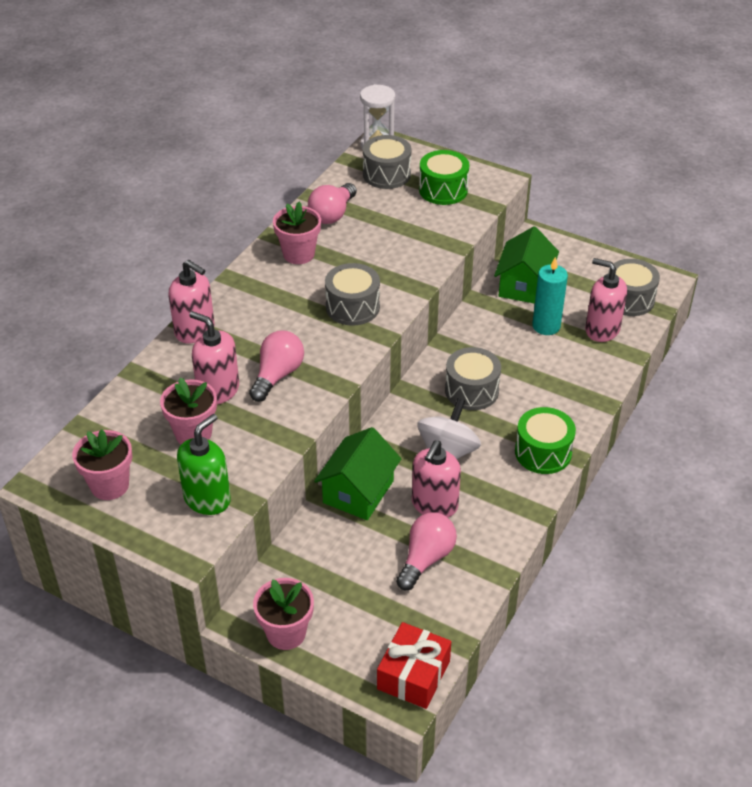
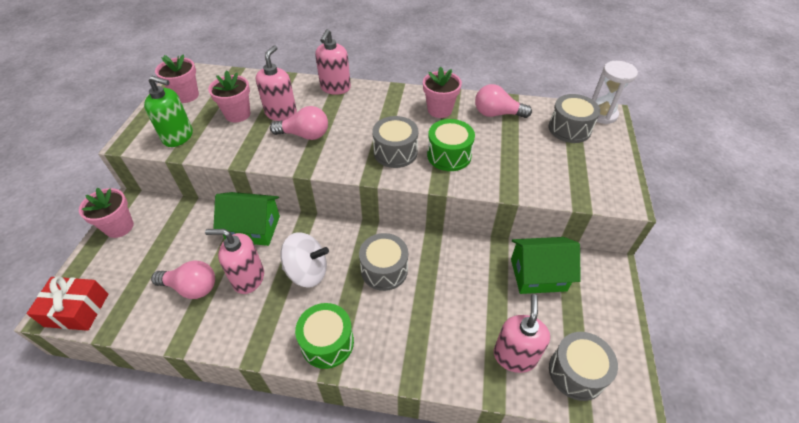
camera: 70 degrees right, 5 degrees up
(443, 190) = (578, 166): green drum -> green drum (449, 155)
(546, 326) = (493, 305): turquoise candle -> none

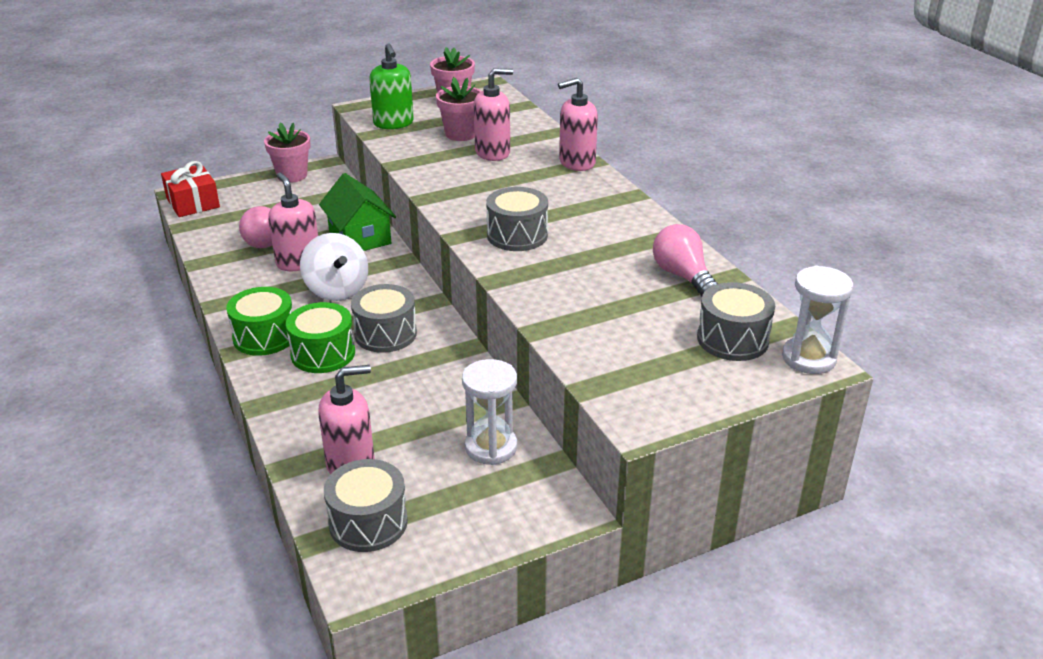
camera: 55 degrees right, 15 degrees down
(305, 135) = (476, 178): pink light bulb -> none
(439, 110) = (631, 236): pink flower pot -> none
(449, 155) = (556, 269): green drum -> green drum (323, 353)
(538, 275) = (491, 447): green house -> white hourglass

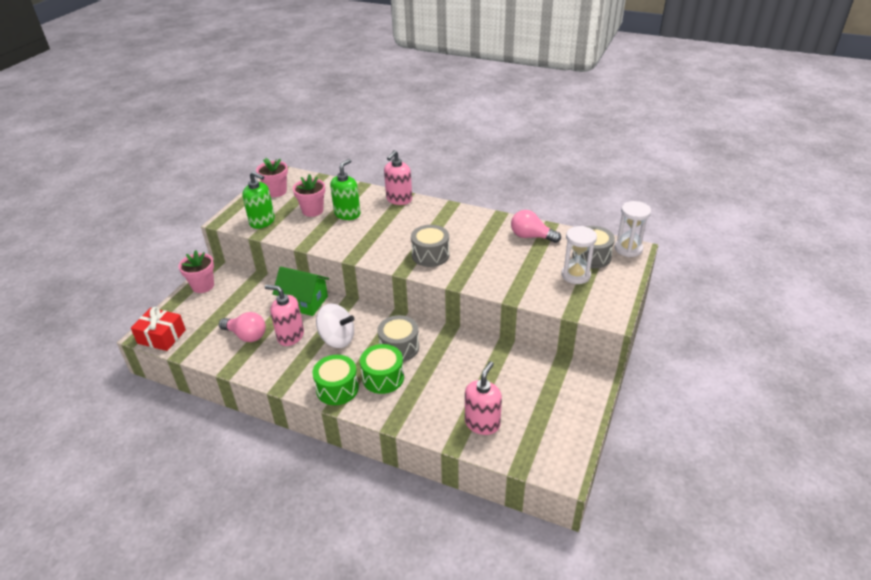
camera: 40 degrees left, 5 degrees up
(368, 522) = (528, 443): grey drum -> none
(491, 447) = (528, 371): white hourglass -> white hourglass (575, 275)
(493, 153) = (347, 214): pink soap dispenser -> green soap dispenser

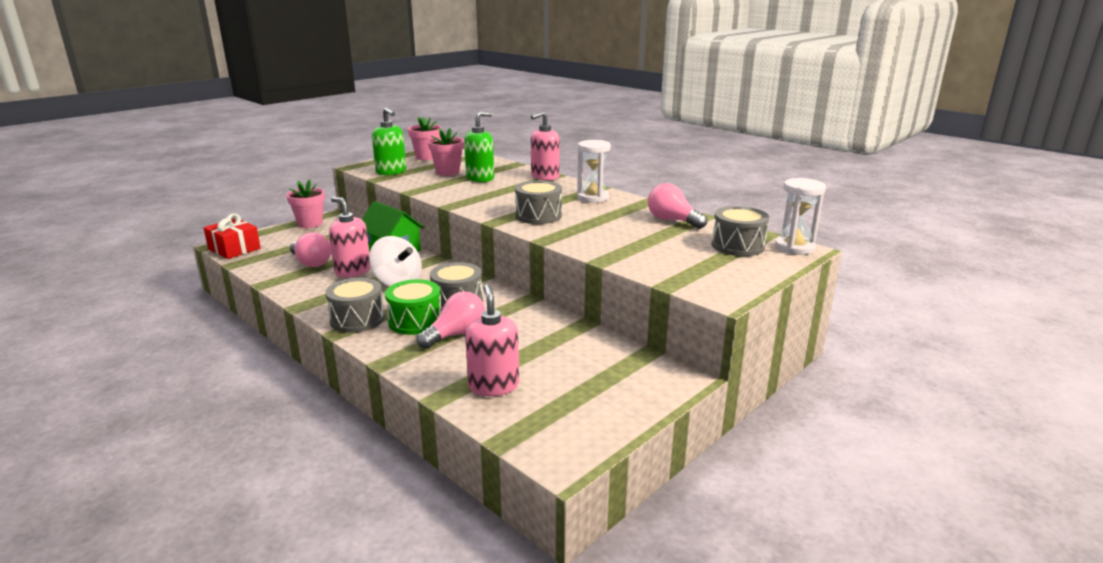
camera: 20 degrees right, 15 degrees down
(337, 388) = (357, 319): green drum -> grey drum
(422, 382) = (456, 334): none -> pink light bulb
(482, 423) = (493, 386): pink soap dispenser -> pink soap dispenser turned 60 degrees counterclockwise
(575, 275) = (702, 256): white hourglass -> white hourglass (592, 198)

